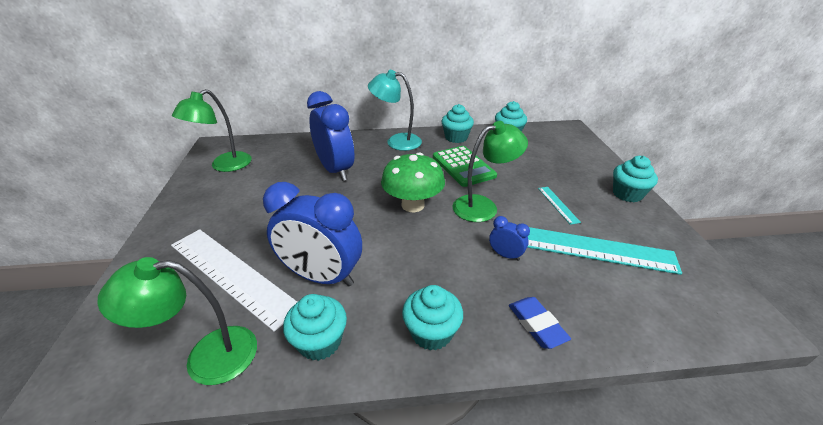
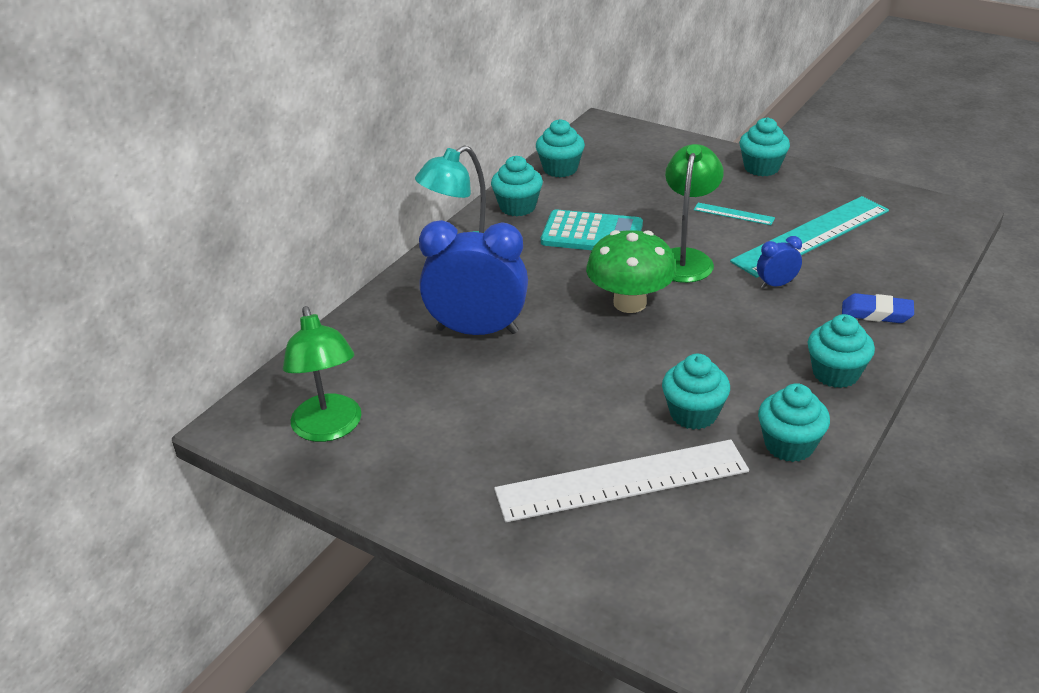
camera: 50 degrees left, 0 degrees up
(207, 356) = (744, 527): green lamp -> none
(322, 277) = (693, 414): blue clock -> turquoise cupcake
(463, 166) = (592, 233): green calculator -> turquoise calculator

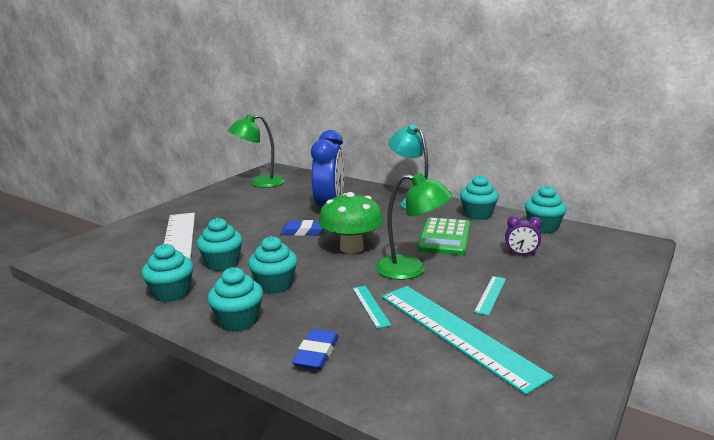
camera: 90 degrees right, 15 degrees down
(576, 349) = (303, 232): none -> blue eraser
(592, 233) = (444, 237): turquoise calculator -> green calculator
(636, 189) = (521, 254): none -> purple clock
(761, 168) = (596, 317): turquoise cupcake -> turquoise cupcake (275, 285)
(776, 284) = (370, 306): blue clock -> turquoise ruler

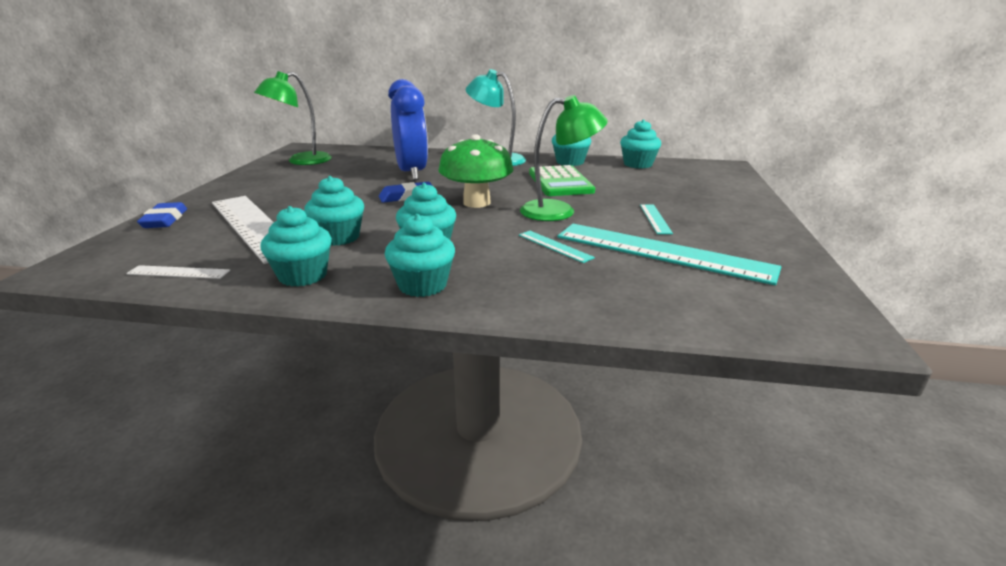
camera: 25 degrees left, 5 degrees up
(105, 273) = (178, 272): none -> white ruler
(317, 354) = (548, 296): blue eraser -> blue eraser (165, 220)
(521, 254) = (643, 185): purple clock -> none

